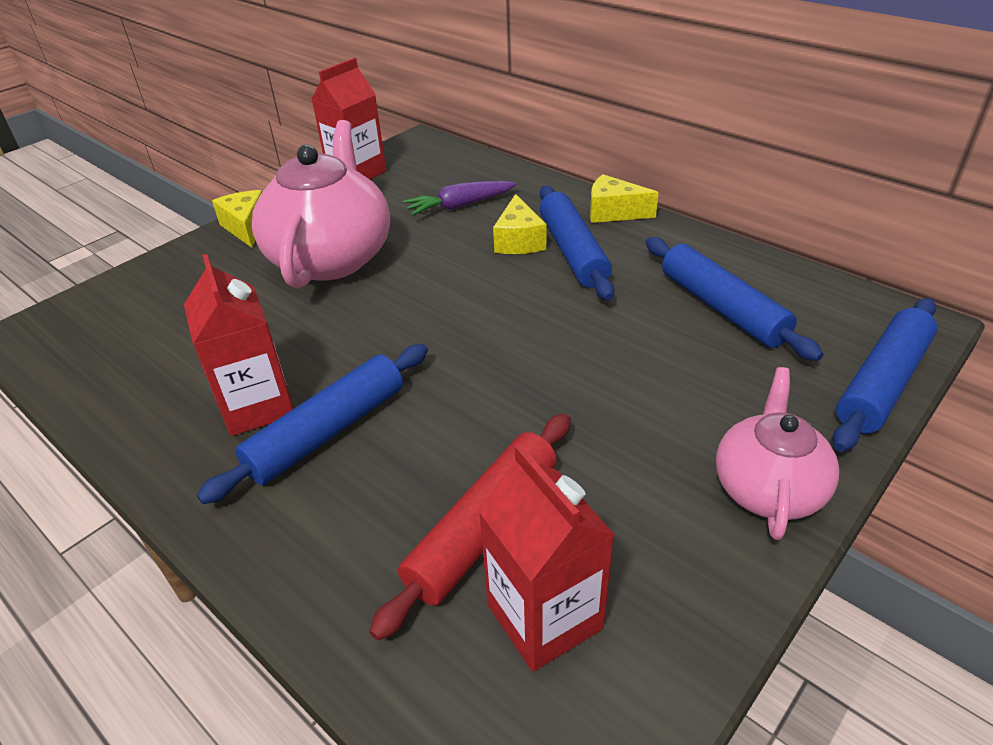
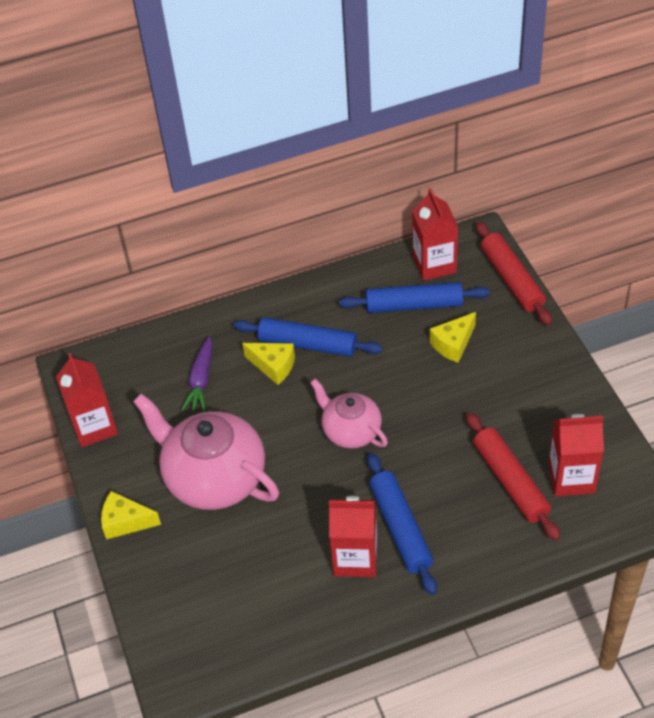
camera: 60 degrees left, 10 degrees up
(613, 212) = (278, 302): yellow cheese -> yellow cheese (453, 344)
(767, 488) = (548, 363): pink teapot -> pink teapot (350, 431)
(811, 300) = (434, 264): none -> red carton
(882, 383) = (512, 279): blue rolling pin -> red rolling pin

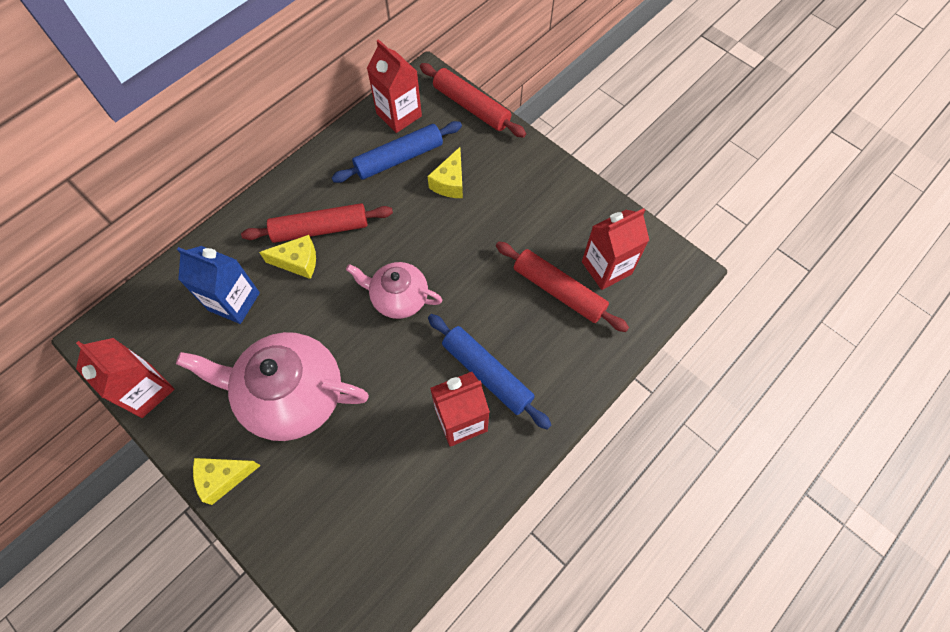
camera: 30 degrees left, 15 degrees up
(201, 380) = (234, 301): purple carrot -> blue carton
(308, 344) = (320, 229): blue rolling pin -> red rolling pin

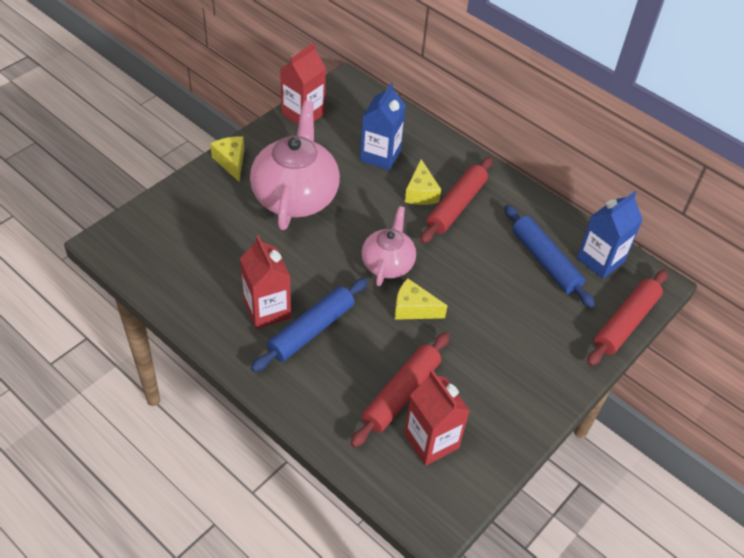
camera: 85 degrees right, 15 degrees down
(320, 229) = (456, 206): red rolling pin -> red rolling pin turned 45 degrees clockwise
(399, 115) = (600, 260): red carton -> blue carton
(450, 182) = (522, 303): yellow cheese -> yellow cheese (413, 309)

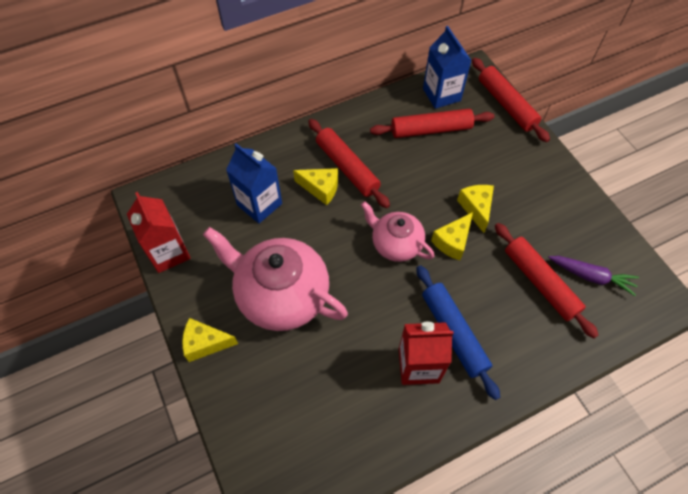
camera: 65 degrees left, 10 degrees up
(431, 441) = (590, 276): red carton -> purple carrot
(465, 321) = (476, 208): none -> yellow cheese
(545, 261) = (431, 129): blue rolling pin -> red rolling pin

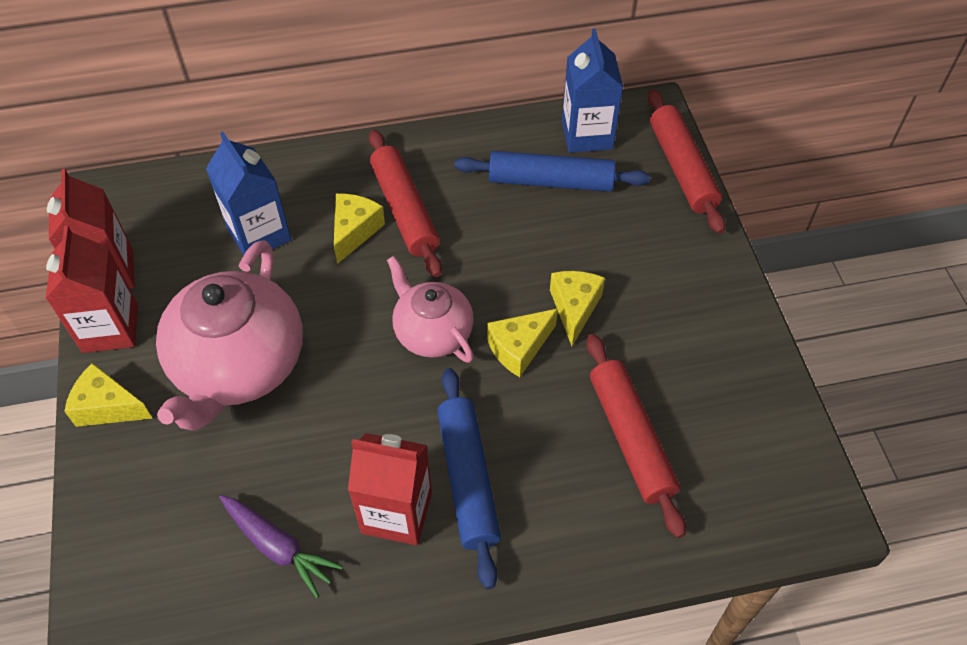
camera: 15 degrees right, 5 degrees down
(185, 290) = (110, 328): none -> red carton
(281, 295) = (239, 366): pink teapot -> pink teapot turned 120 degrees counterclockwise
(321, 188) = (354, 231): yellow cheese -> yellow cheese turned 105 degrees counterclockwise
(431, 129) = (550, 181): red rolling pin -> blue rolling pin
(590, 276) = (715, 447): purple carrot -> purple carrot (278, 547)

